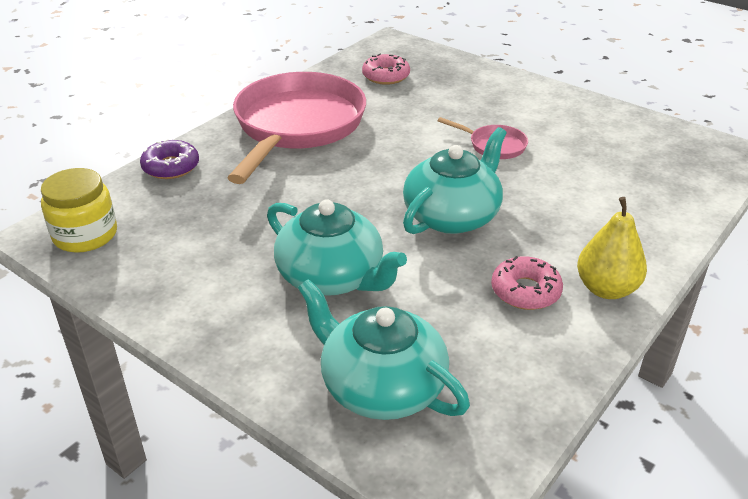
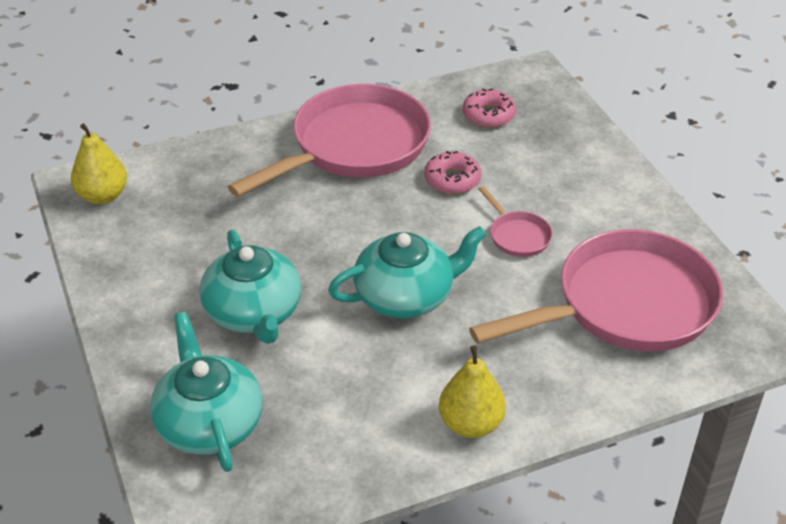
camera: 30 degrees right, 5 degrees up
(85, 235) = (103, 196): yellow jar -> yellow pear
(171, 167) = (214, 152): purple donut -> none
(525, 291) = (398, 394): pink donut -> pink donut (452, 179)
(622, 164) = (626, 305): none -> pink pan

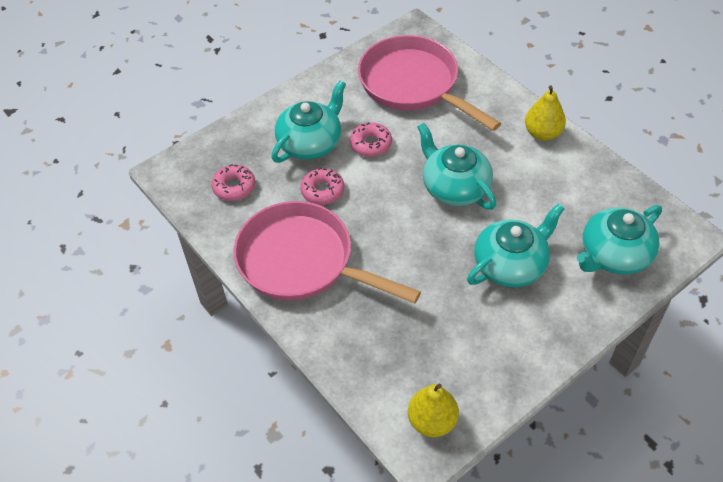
camera: 105 degrees left, 10 degrees up
(517, 236) = (370, 144): pink pan -> pink donut
(540, 184) = (310, 142): none -> turquoise teapot

